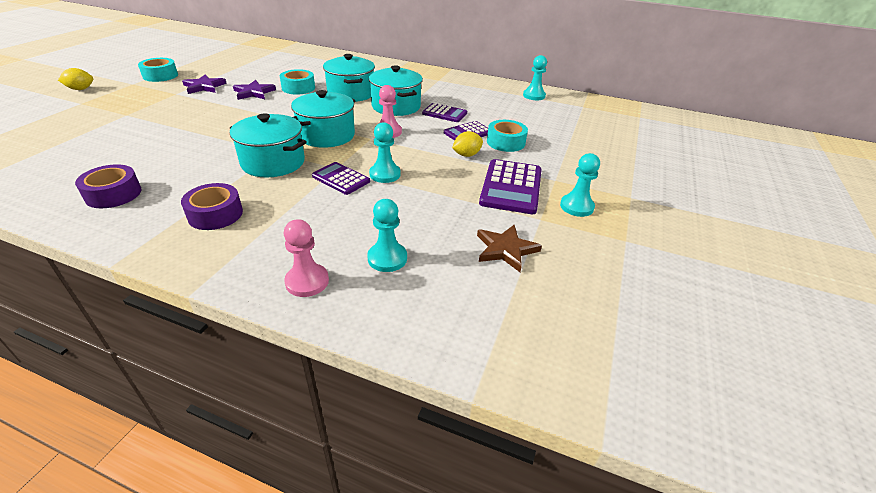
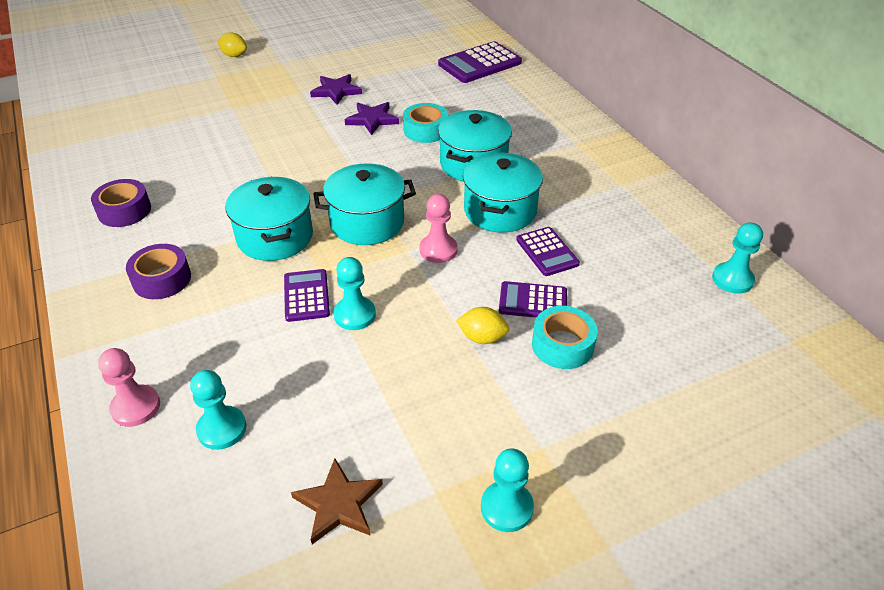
camera: 45 degrees right, 5 degrees up
(160, 76) = (316, 58): turquoise tape -> none
(511, 187) = (467, 421): purple calculator -> purple calculator (479, 63)

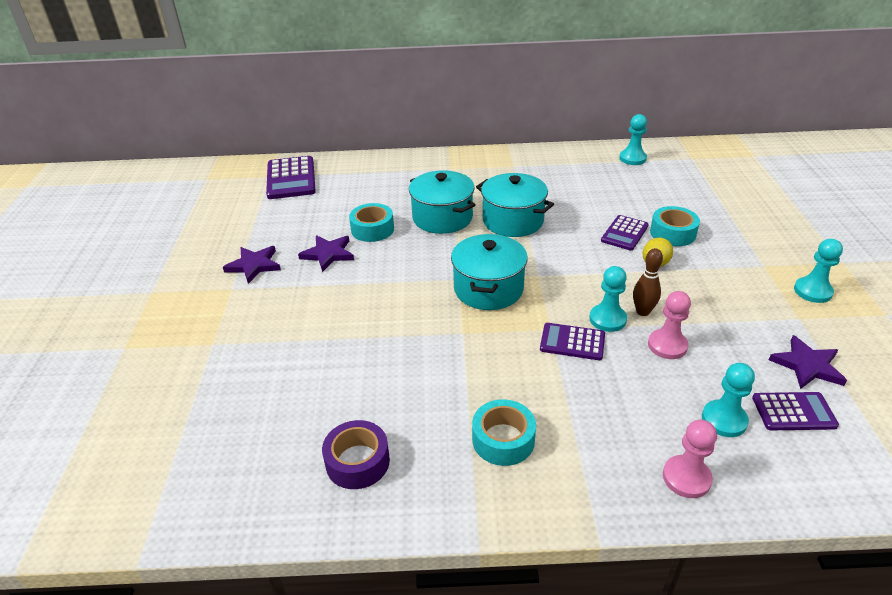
camera: 65 degrees left, 5 degrees down
(162, 279) = (503, 440): purple tape -> turquoise tape
(234, 55) = (91, 325): yellow lemon -> none
(275, 237) = (477, 348): turquoise pot -> none
(338, 504) = (807, 365): brown star -> purple star
(380, 340) = (643, 311): none -> brown bowling pin
(438, 250) = (546, 260): pink pawn -> pink pawn (667, 345)
(547, 252) = (573, 214): purple calculator -> purple calculator (793, 412)

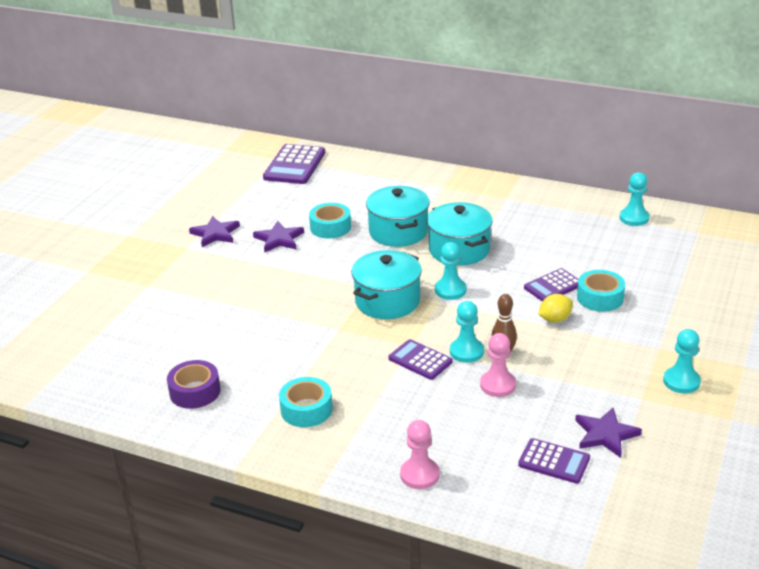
camera: 25 degrees right, 5 degrees down
(724, 420) = (489, 449): turquoise pawn -> turquoise pawn (450, 290)

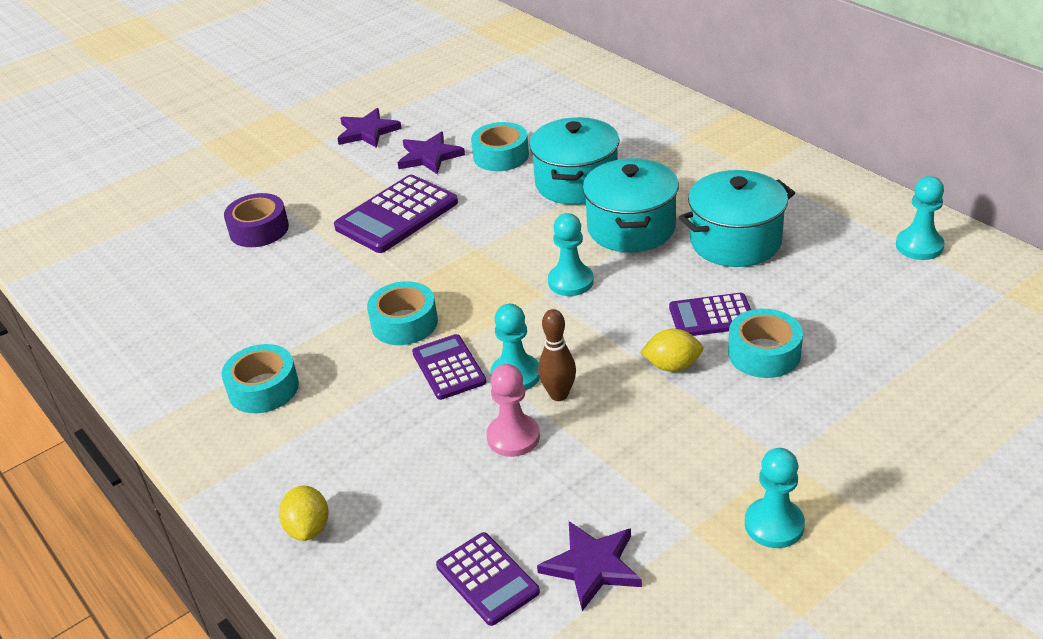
camera: 30 degrees right, 5 degrees up
(195, 391) = (172, 323): purple tape -> purple tape (259, 229)
(294, 165) = (530, 65): purple calculator -> purple calculator (397, 215)
(365, 344) = (404, 323): none -> turquoise tape
(387, 301) = (481, 273): turquoise pot -> turquoise pot (735, 241)
(419, 475) = (308, 528): pink pawn -> yellow lemon

